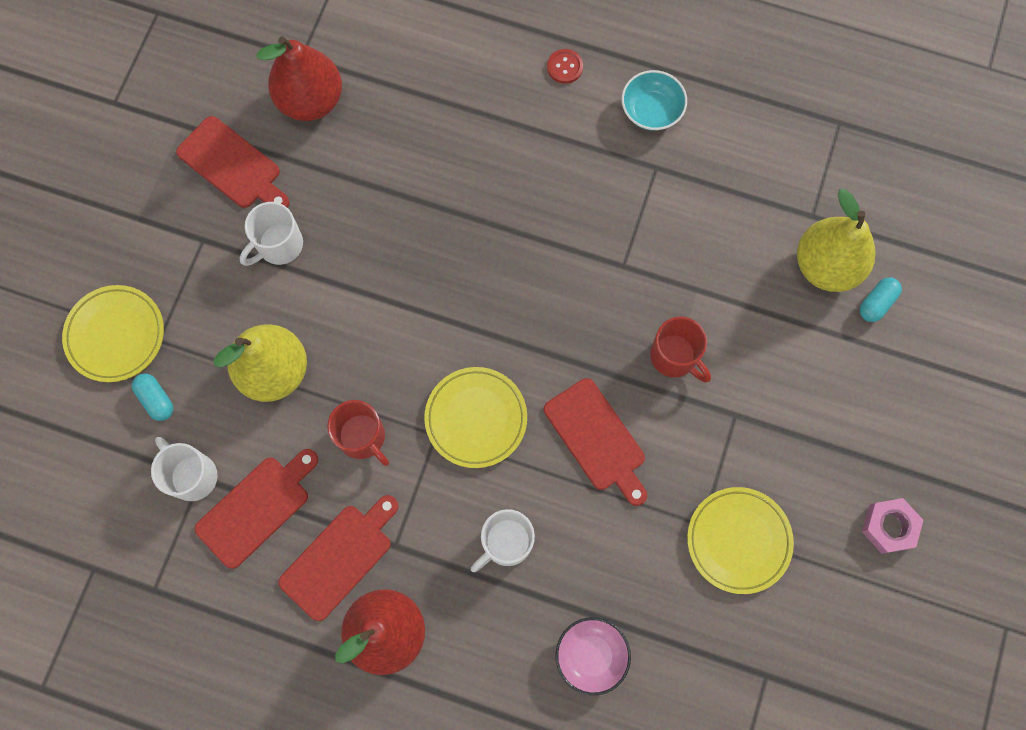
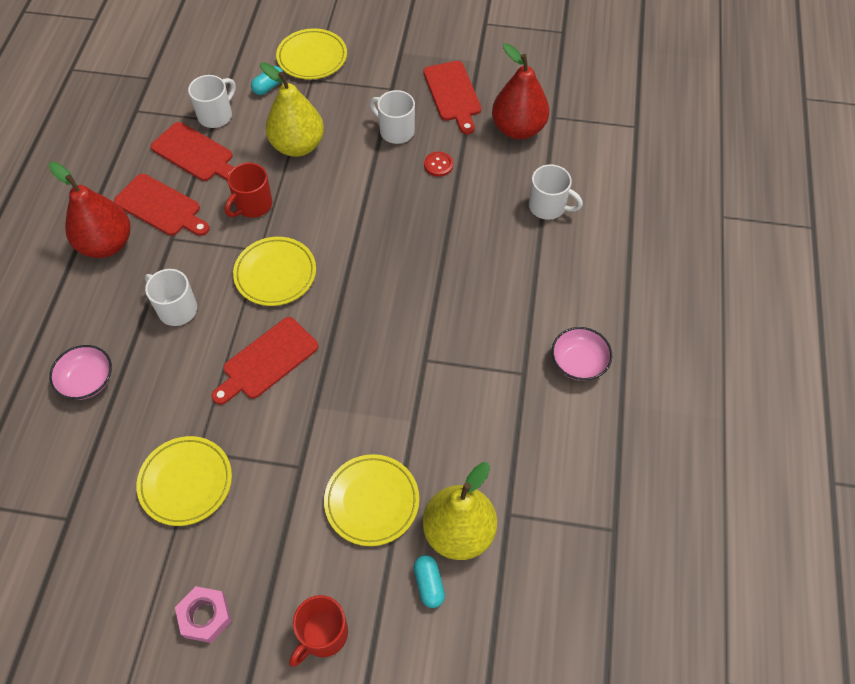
camera: 80 degrees right, 15 degrees down
(232, 165) = (453, 94): red cutting board -> red cutting board turned 45 degrees counterclockwise
(439, 94) = (548, 207): none -> white mug
(565, 67) = (600, 290): red button -> red button (438, 165)
(651, 110) = (578, 362): turquoise bowl -> pink bowl
(674, 357) = (347, 411): red mug -> red mug (323, 634)
(784, 345) = (372, 501): none -> yellow plate
(876, 303) = (429, 584): turquoise capsule -> turquoise capsule turned 45 degrees clockwise

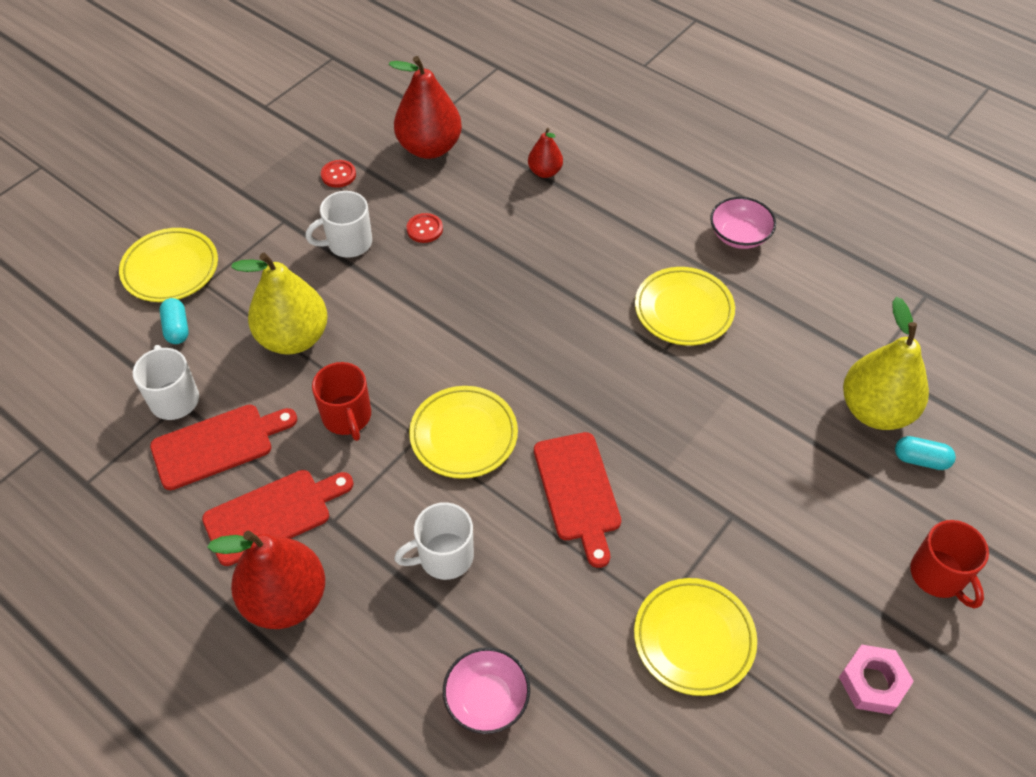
camera: 60 degrees left, 5 degrees down
(372, 501) = (807, 468): yellow plate -> yellow plate (683, 310)
(453, 94) = (338, 175): red cutting board -> red button
(548, 207) = (545, 172): white mug -> red pear

